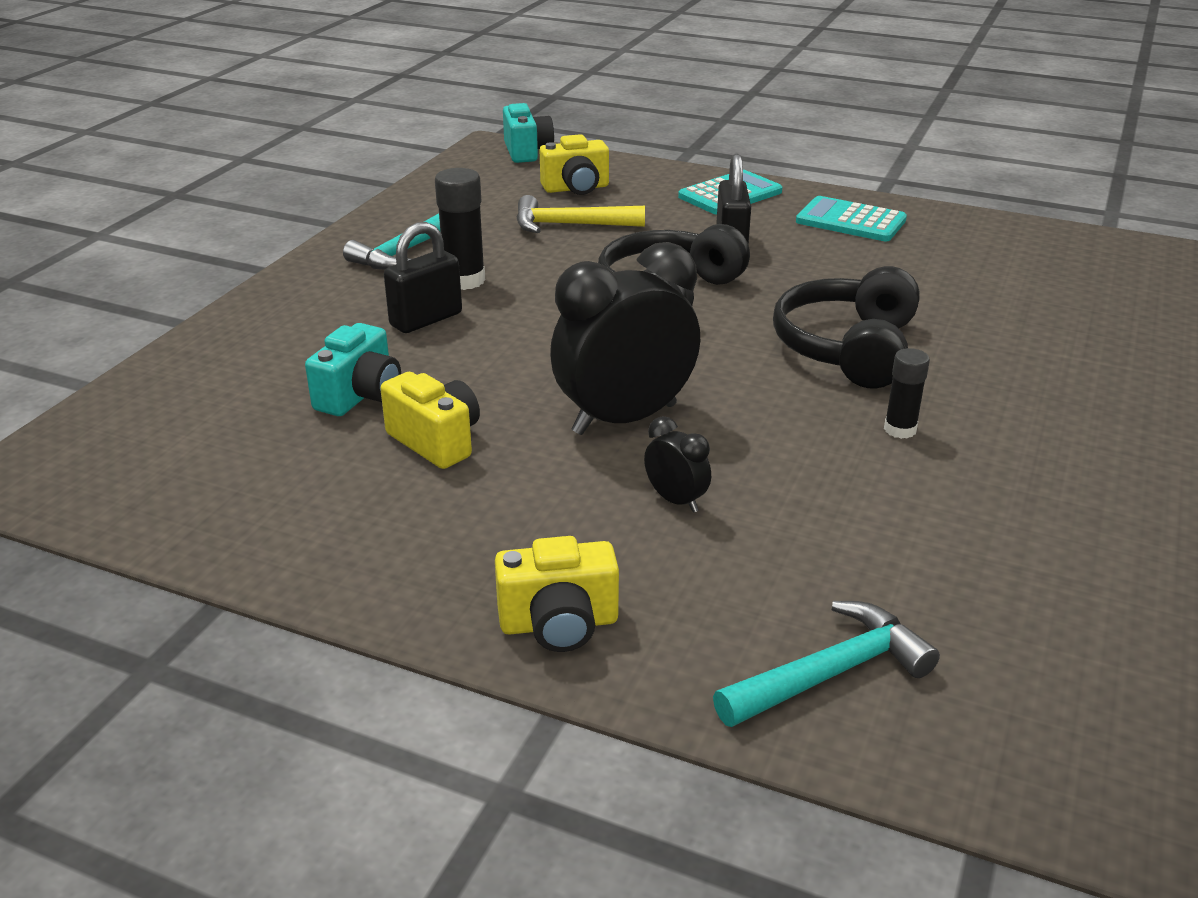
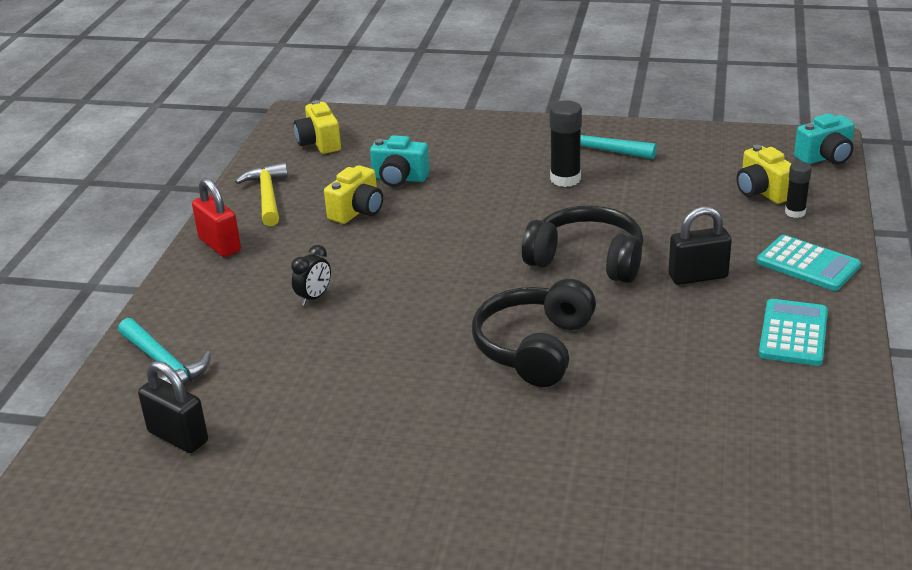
camera: 80 degrees right, 0 degrees up
(426, 319) = (502, 178): black padlock -> black padlock (178, 437)
(455, 594) = (220, 245): none -> red padlock
(559, 624) = (199, 277): yellow camera -> yellow camera (319, 143)
(569, 225) = (686, 201): yellow hammer -> yellow hammer (267, 196)
(624, 419) = (400, 267): black clock -> none
(848, 349) = (534, 347): black headphones -> black headphones turned 75 degrees counterclockwise
(900, 429) = (421, 377): black glue stick -> black glue stick (795, 212)

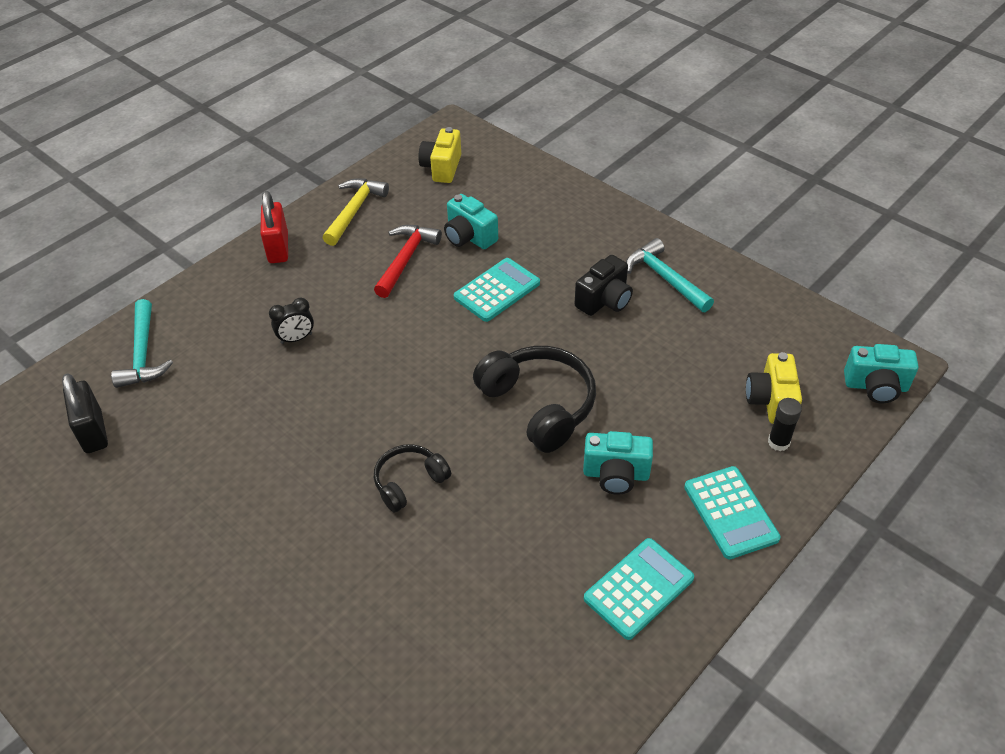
camera: 30 degrees right, 15 degrees up
(357, 211) = (406, 259): yellow camera -> red hammer
(466, 203) = (497, 290): none -> turquoise calculator
(534, 347) = (409, 482): black headphones -> black headphones, size x0.59
(565, 179) = (604, 300): black glue stick -> black camera
(698, 276) = (616, 474): black padlock -> turquoise camera

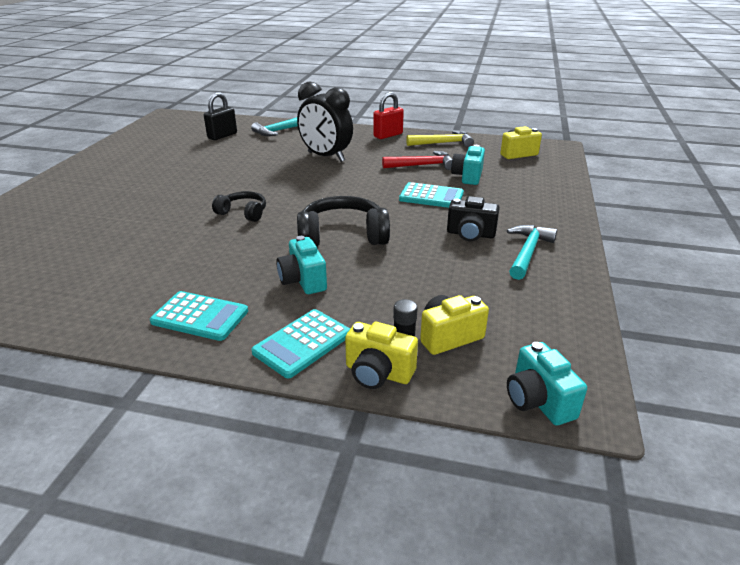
camera: 60 degrees right, 15 degrees down
(296, 338) = (326, 157): black clock -> black clock, size x2.26
(539, 405) = (342, 236): black headphones -> black headphones turned 120 degrees counterclockwise
(800, 472) = (378, 373): none -> yellow camera

